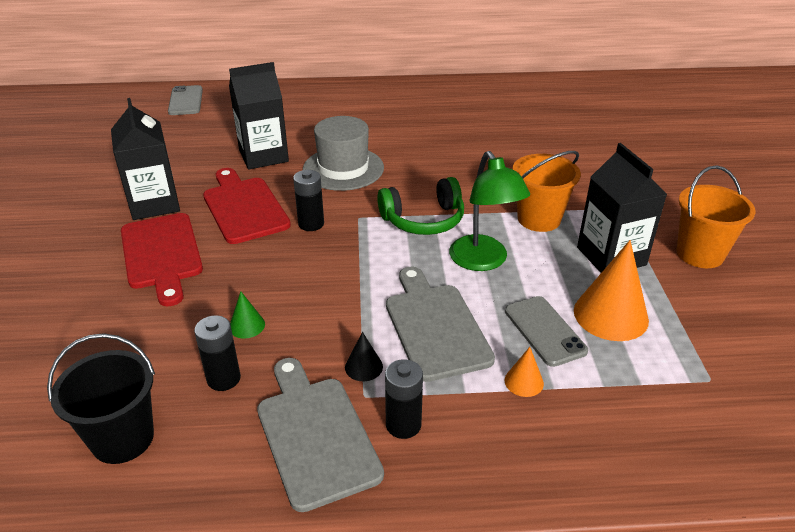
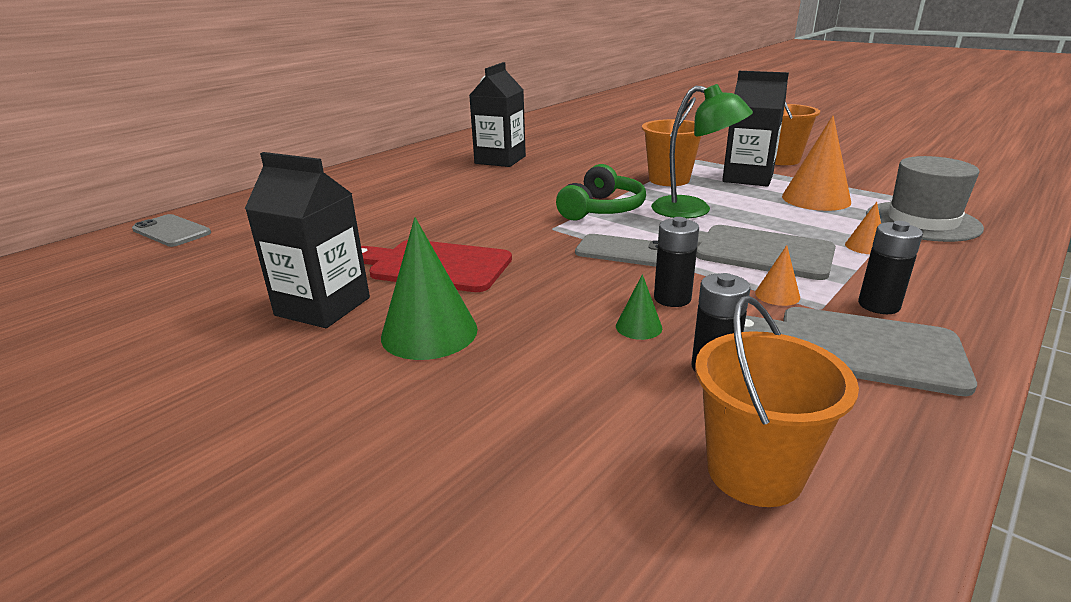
camera: 45 degrees left, 10 degrees down
(122, 438) = (754, 471): black bucket -> orange bucket
(162, 254) = (429, 332): red cutting board -> green cone
(263, 156) = (368, 231): black carton -> black carton (500, 160)
(311, 224) = (524, 247): black battery -> black battery (672, 298)
(343, 168) = (466, 210): grey hat -> grey hat (922, 221)
(363, 367) = (777, 295): black cone -> orange cone
(545, 331) = (810, 221): grey phone -> grey phone (624, 251)

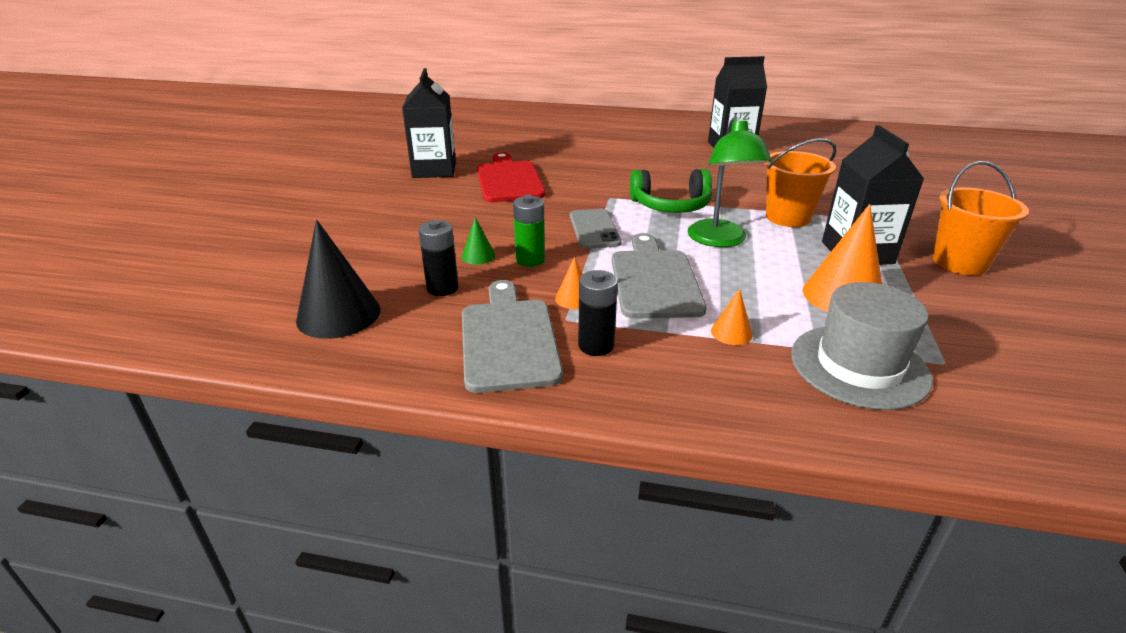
camera: 60 degrees right, 5 degrees up
(171, 231) = (488, 111): grey phone -> none
(429, 332) = (426, 201): green cone -> none
(672, 298) = (530, 260): black battery -> green battery
(754, 471) = (338, 314): orange bucket -> black cone

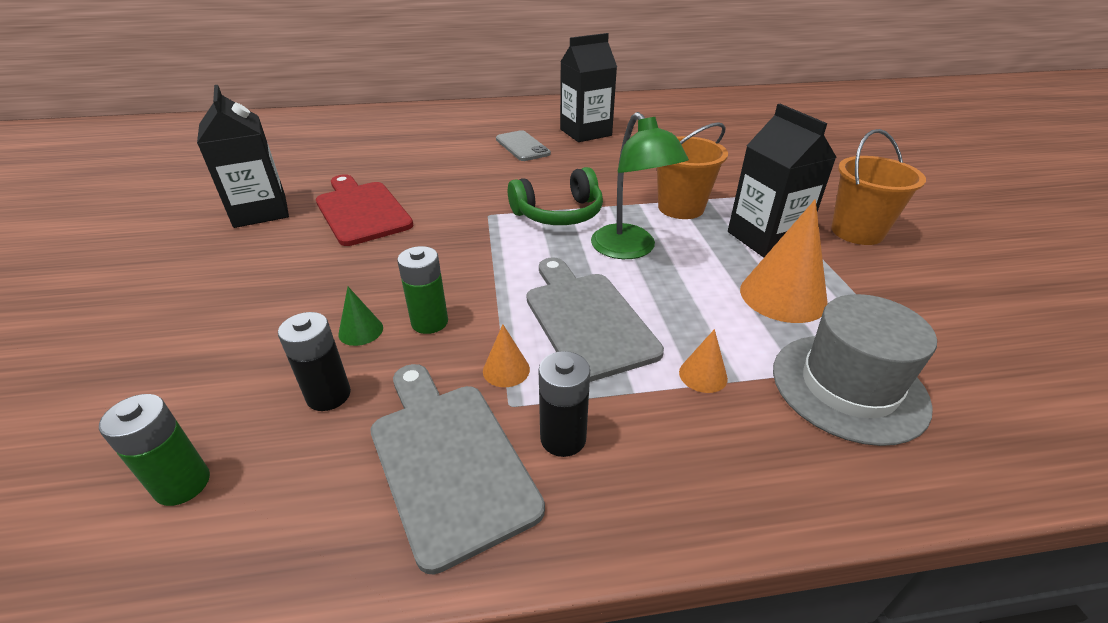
camera: 20 degrees left, 5 degrees up
(338, 314) = (183, 484): black cone -> green battery
(594, 229) = (489, 261): grey phone -> grey phone (522, 146)

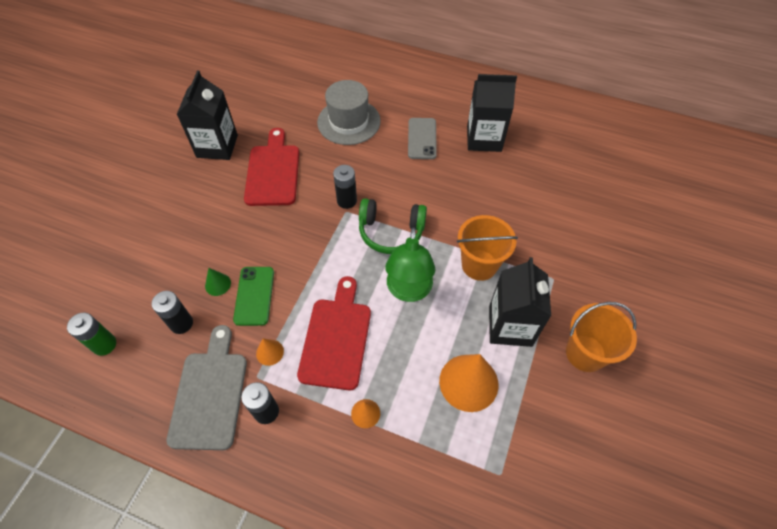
camera: 30 degrees right, 20 degrees up
(429, 322) = (254, 296): green battery -> green phone
(481, 206) = (347, 201): none -> black battery
(586, 319) = (336, 338): grey cutting board -> red cutting board
(848, 387) = (437, 467): grey hat -> grey hat (349, 122)

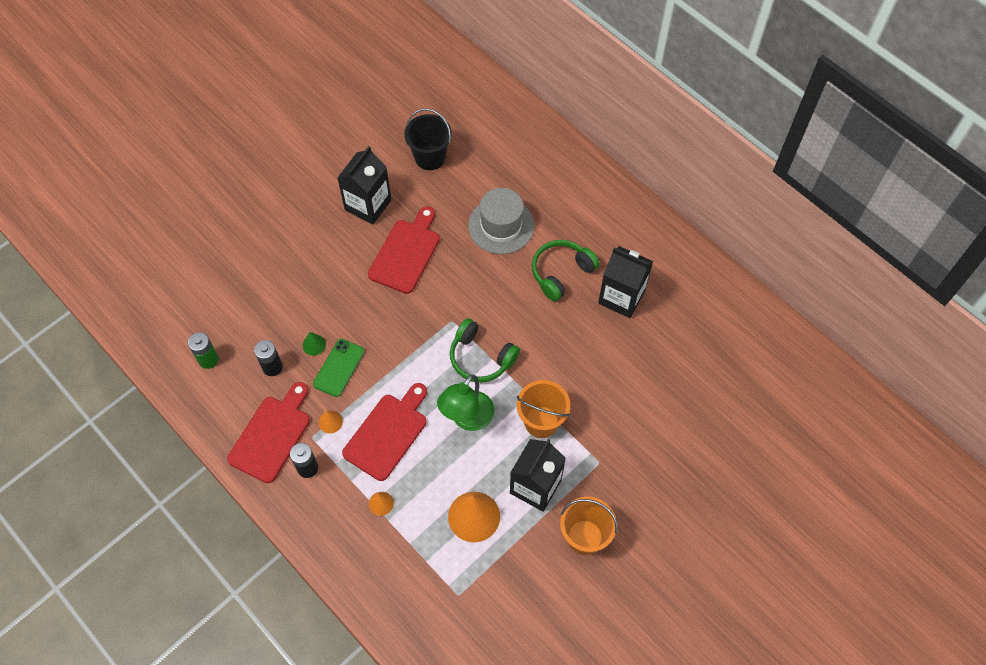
camera: 25 degrees right, 5 degrees up
(210, 394) = (272, 435): grey cutting board -> red cutting board
(257, 93) = (430, 157): none -> black bucket
(347, 201) = (457, 310): black battery -> none
(422, 138) = (561, 273): grey phone -> green headphones

